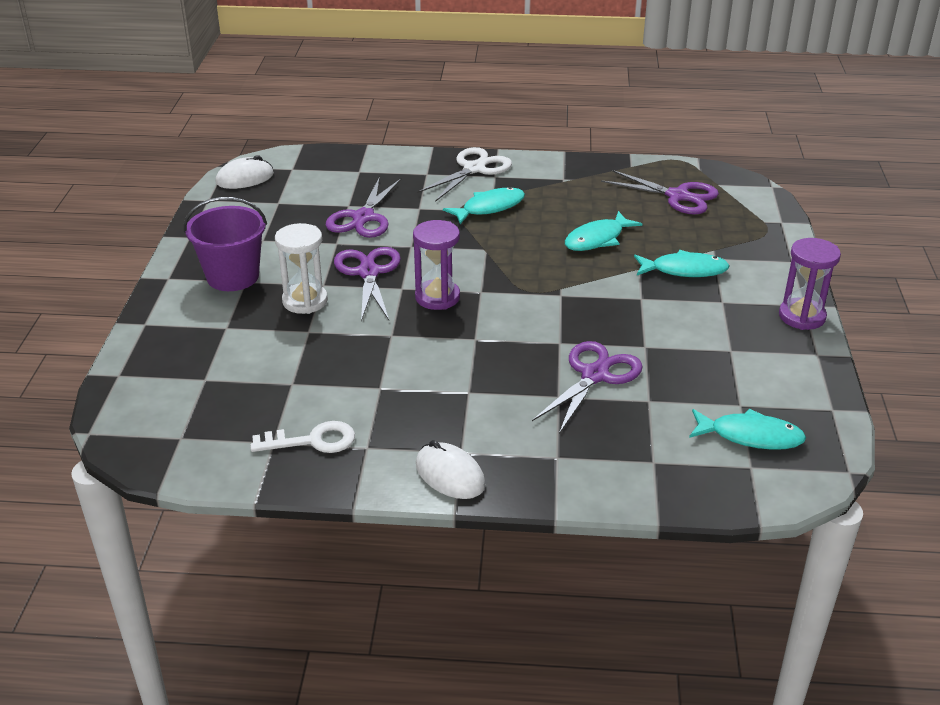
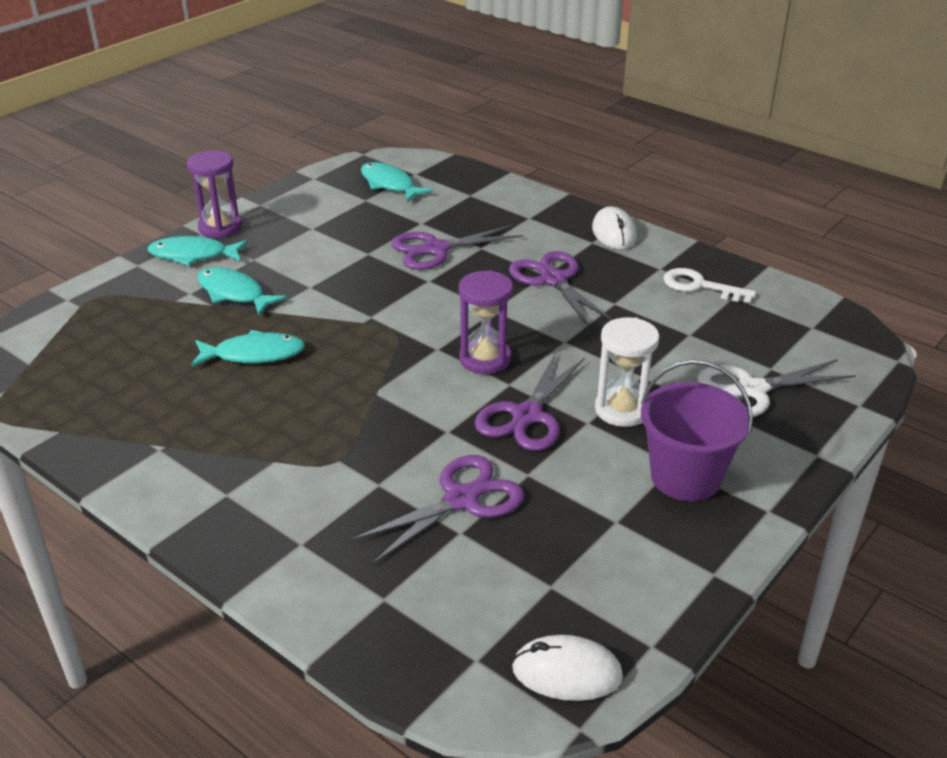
camera: 145 degrees left, 0 degrees up
(474, 169) = (234, 520): white scissors -> white scissors (752, 390)
(489, 208) = (300, 444): turquoise fish -> turquoise fish (193, 255)
(677, 196) = (93, 367): purple scissors -> purple scissors (553, 280)

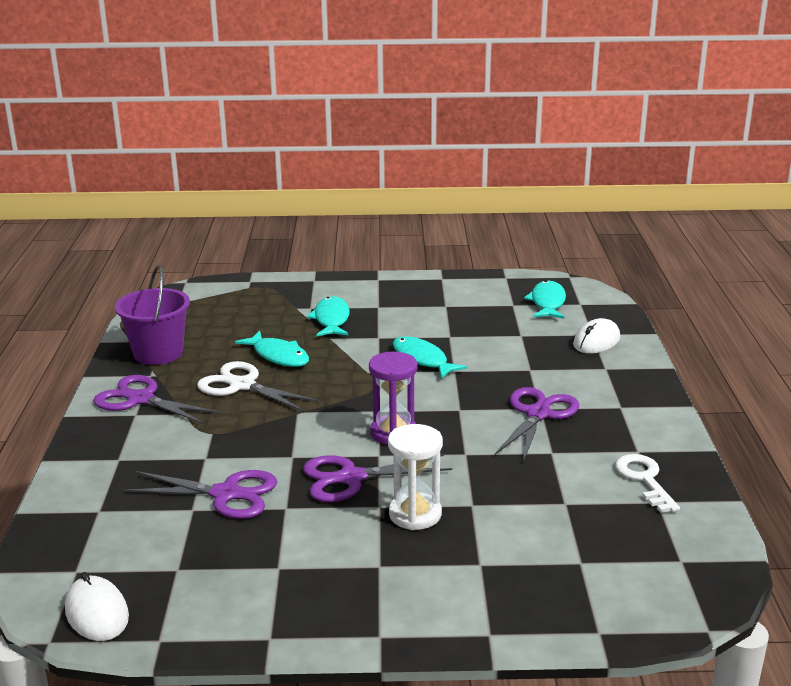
camera: 50 degrees right, 10 degrees down
(193, 255) = (350, 289): turquoise fish -> turquoise fish (422, 360)
(220, 227) = (394, 280): purple hourglass -> none
(436, 249) = (496, 355): purple scissors -> purple scissors (140, 399)
(614, 233) = (651, 410): white mouse -> white mouse (596, 341)
(685, 477) = (370, 577): purple bucket -> purple bucket (158, 353)
(752, 390) = (533, 565): white scissors -> white scissors (242, 385)

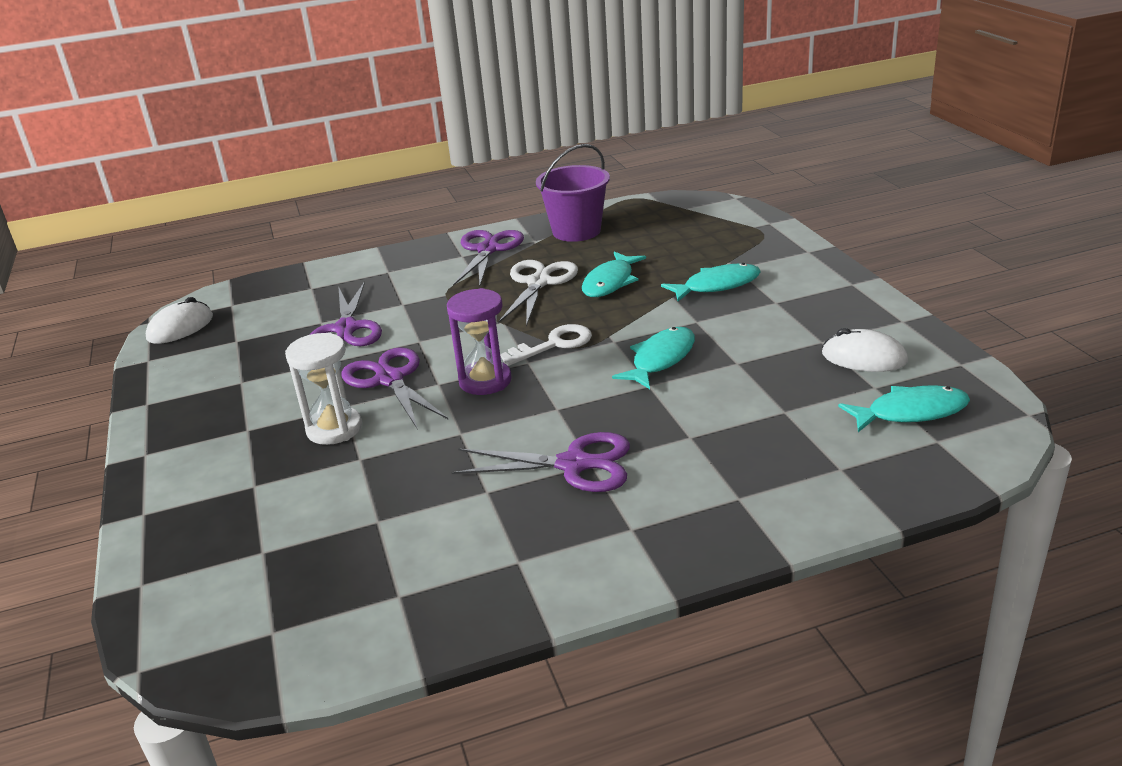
camera: 75 degrees right, 5 degrees up
(596, 341) = (819, 476): white mouse -> white mouse (864, 357)
(644, 479) = (447, 577): white key -> white key (554, 344)

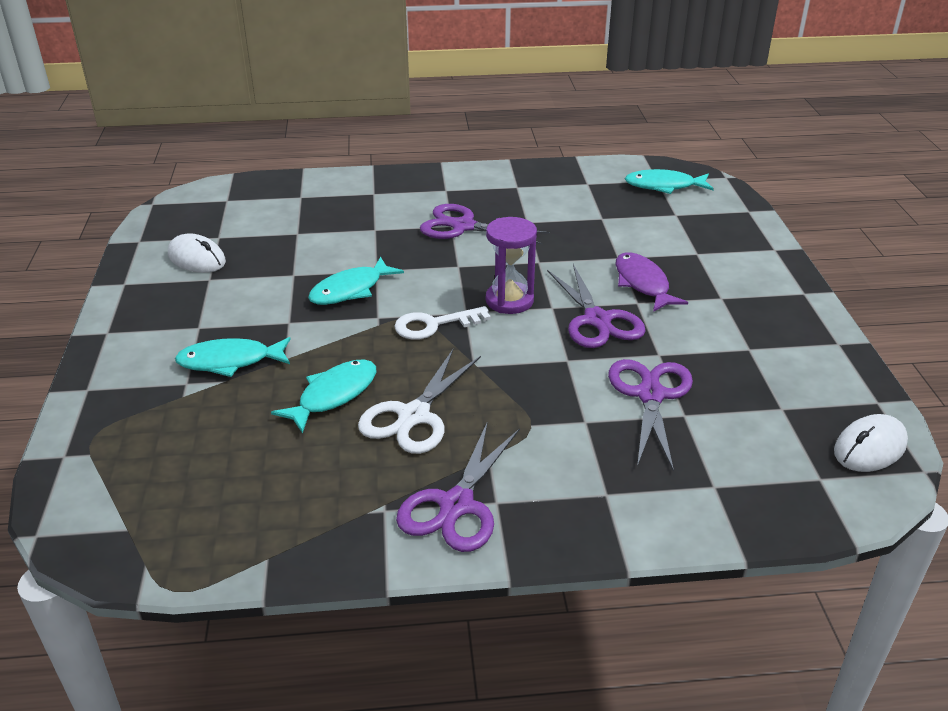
camera: 170 degrees left, 5 degrees up
(334, 429) = (643, 283): white hourglass -> purple fish
(576, 231) = (315, 515): purple bucket -> none
(911, 412) = (219, 217): turquoise fish -> turquoise fish (664, 186)

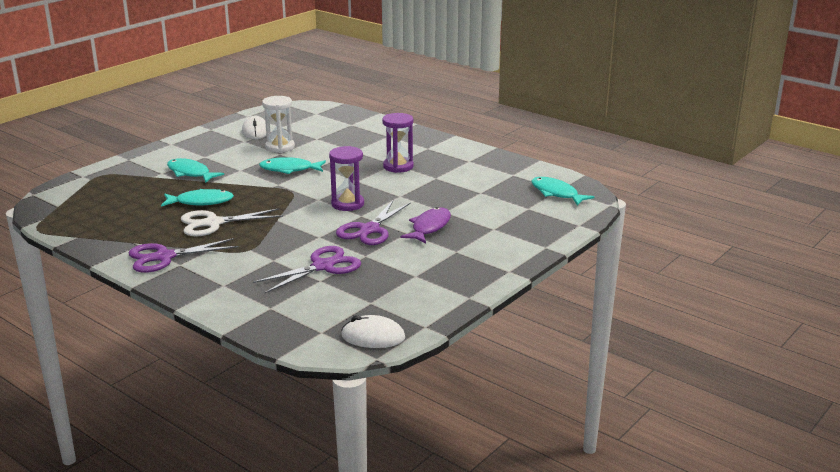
camera: 45 degrees right, 10 degrees down
(275, 266) = (280, 147): none -> white hourglass
(434, 325) = (293, 197): white key -> none
(463, 226) = (398, 166): purple scissors -> purple hourglass

